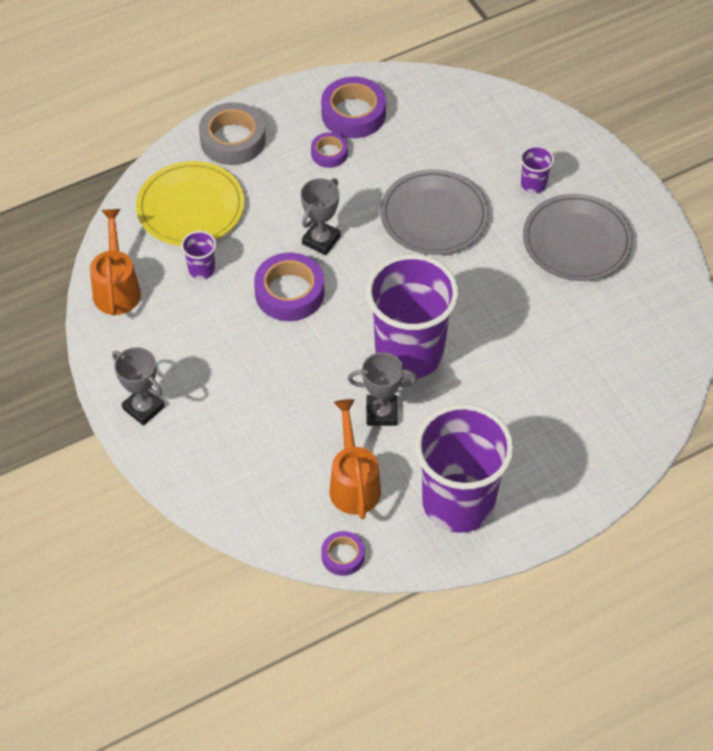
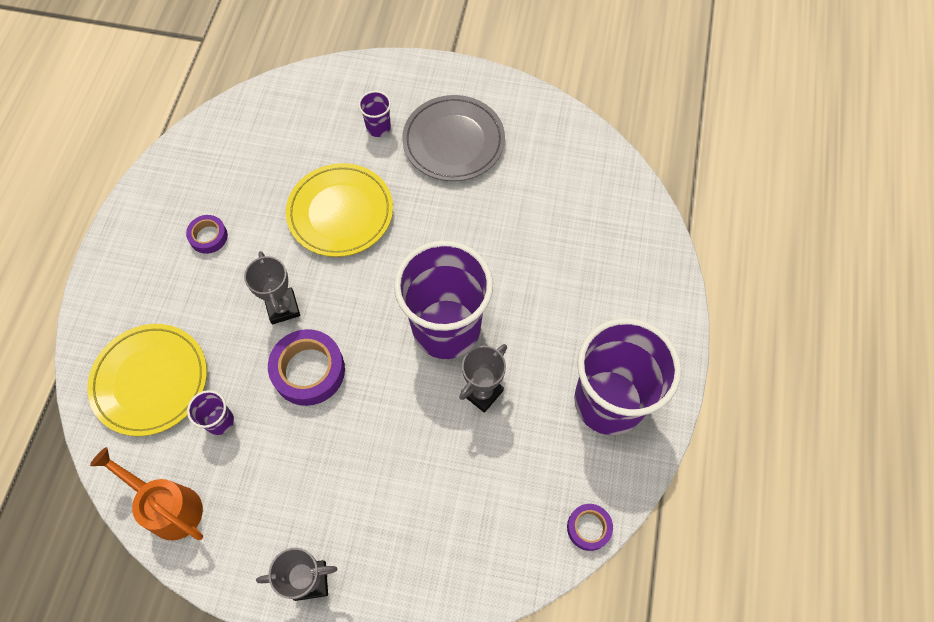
camera: 50 degrees left, 10 degrees up
(233, 140) = (119, 295): grey tape -> none
(353, 113) = (190, 190): purple tape -> none
(353, 484) = (529, 465): orange watering can -> none
(434, 216) = (340, 212): grey plate -> yellow plate

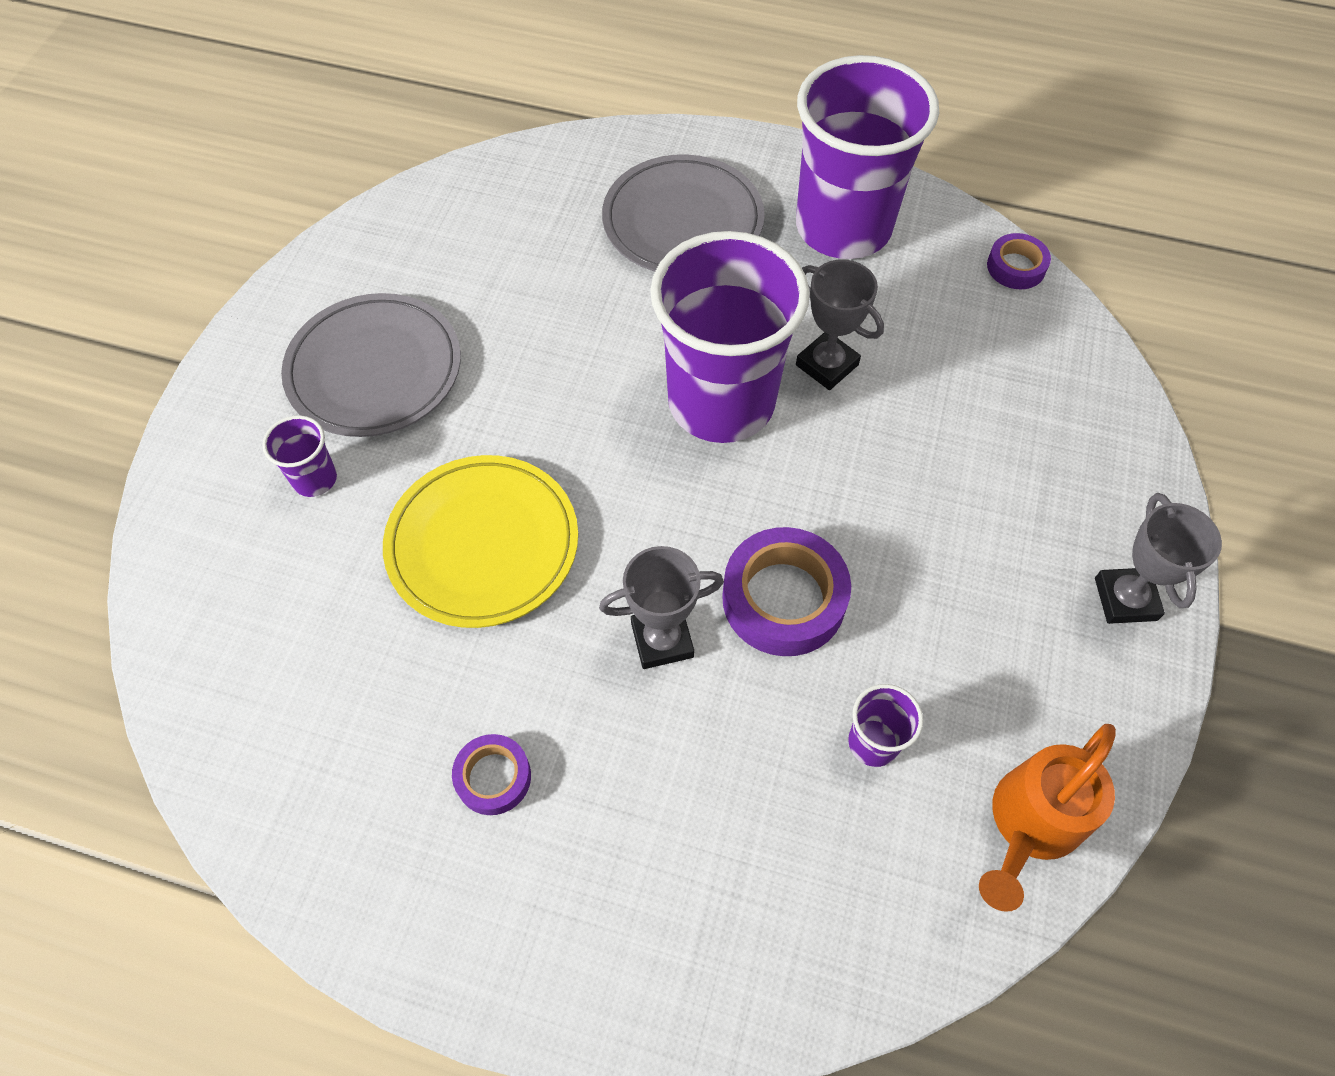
camera: 85 degrees left, 5 degrees down
(150, 381) = (794, 874): yellow plate -> none
(597, 295) = (683, 221): none -> grey plate

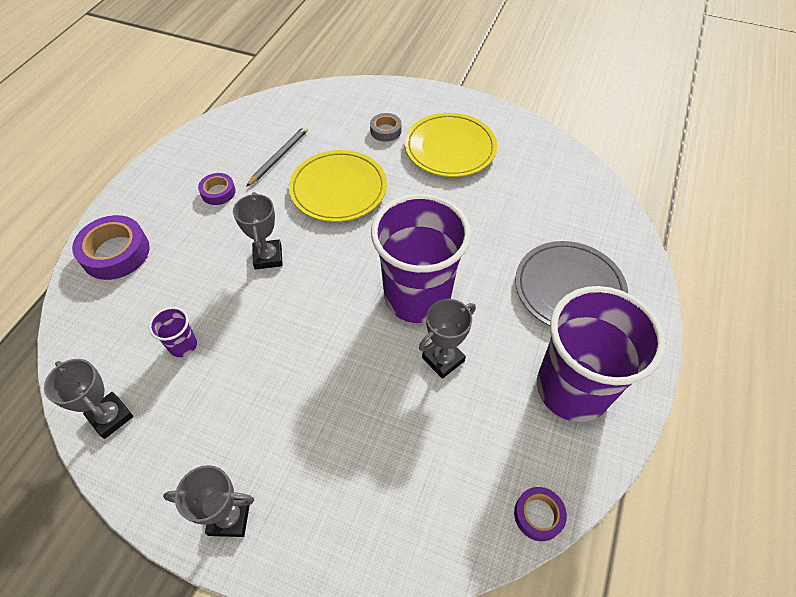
camera: 95 degrees right, 5 degrees down
(315, 479) = (386, 130): purple cup -> grey tape
(374, 370) = (450, 148): grey plate -> yellow plate
(386, 672) = (279, 157): none -> grey pencil
(783, 599) = (278, 314): purple tape -> purple tape (115, 253)
(1030, 824) = (110, 417): orange watering can -> grey trophy

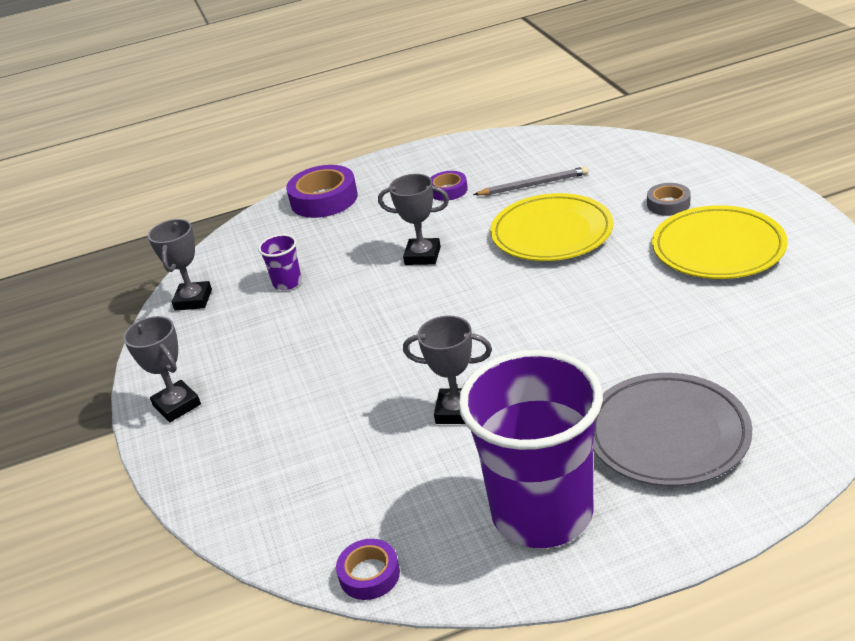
camera: 55 degrees right, 20 degrees down
(268, 257) = (422, 256): grey trophy -> grey trophy turned 60 degrees clockwise
(417, 297) = (503, 352): purple cup -> none

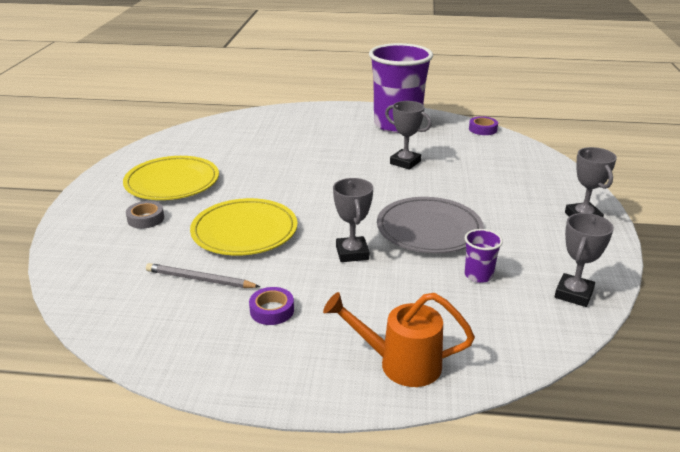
camera: 160 degrees left, 5 degrees down
(324, 199) = (401, 364): purple tape -> orange watering can
(422, 256) = (352, 253): grey trophy -> grey trophy turned 45 degrees clockwise
(667, 434) = (319, 129): grey plate -> grey plate (429, 229)

